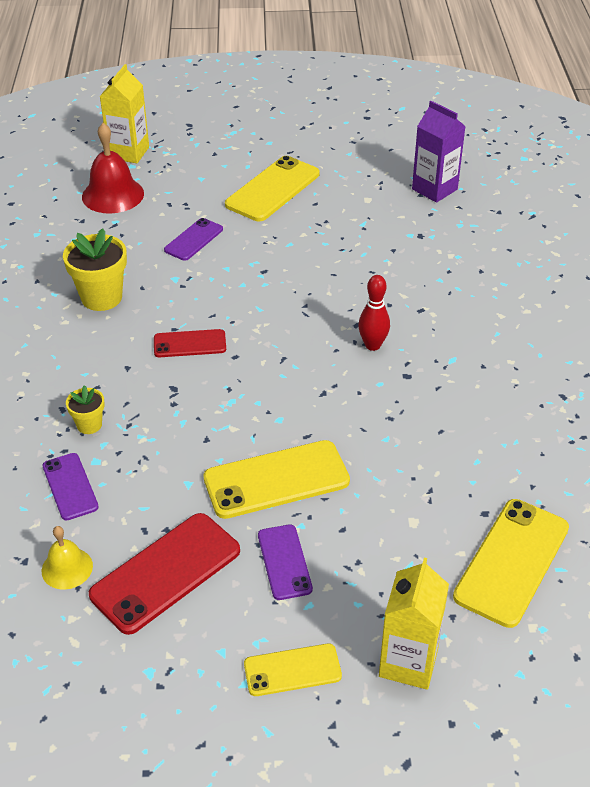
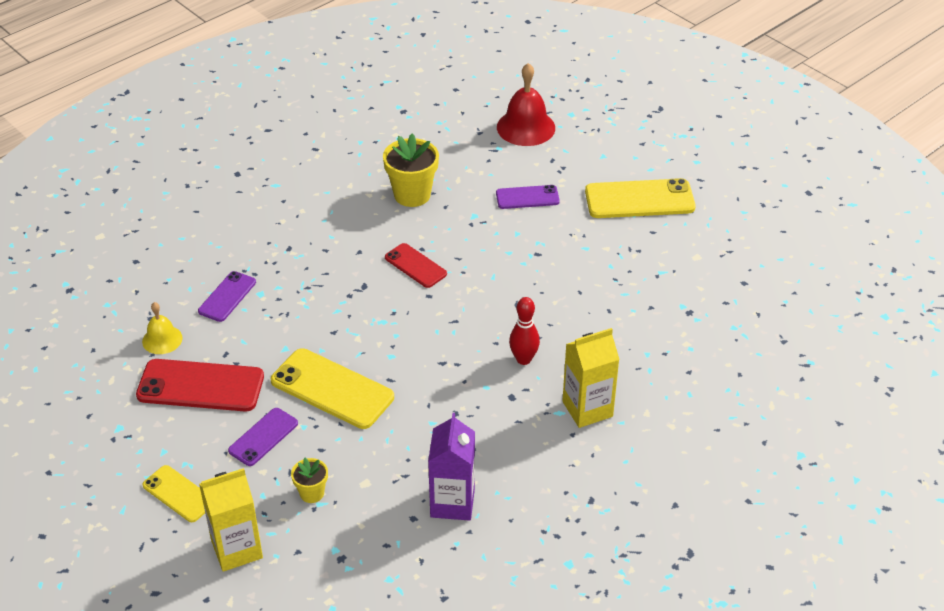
camera: 50 degrees right, 0 degrees up
(89, 425) = (288, 269): yellow flower pot -> yellow flower pot (312, 493)
(129, 153) = (584, 102): yellow carton -> yellow carton (587, 409)
(434, 189) = (762, 286): purple carton -> purple carton (452, 503)
(512, 562) = (379, 558): yellow phone -> none

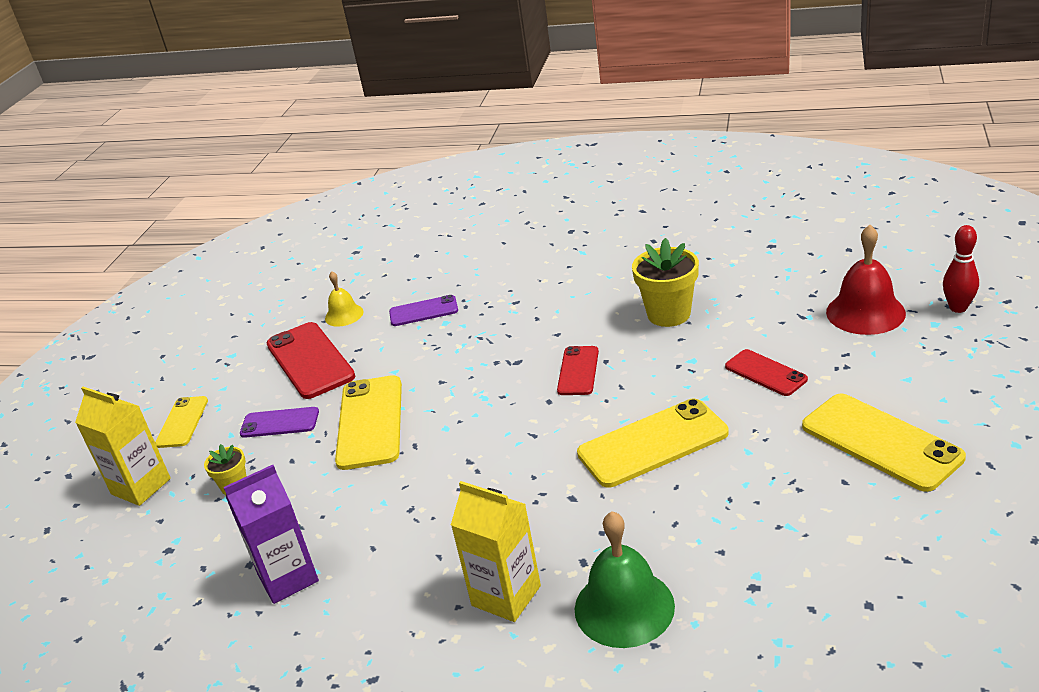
camera: 60 degrees right, 10 degrees down
(523, 359) = (530, 508): red bowling pin -> red bowling pin (958, 308)
(527, 197) = (765, 373): purple phone -> red phone
(531, 278) = (653, 443): none -> yellow phone
(650, 367) = (624, 607): none -> green bell

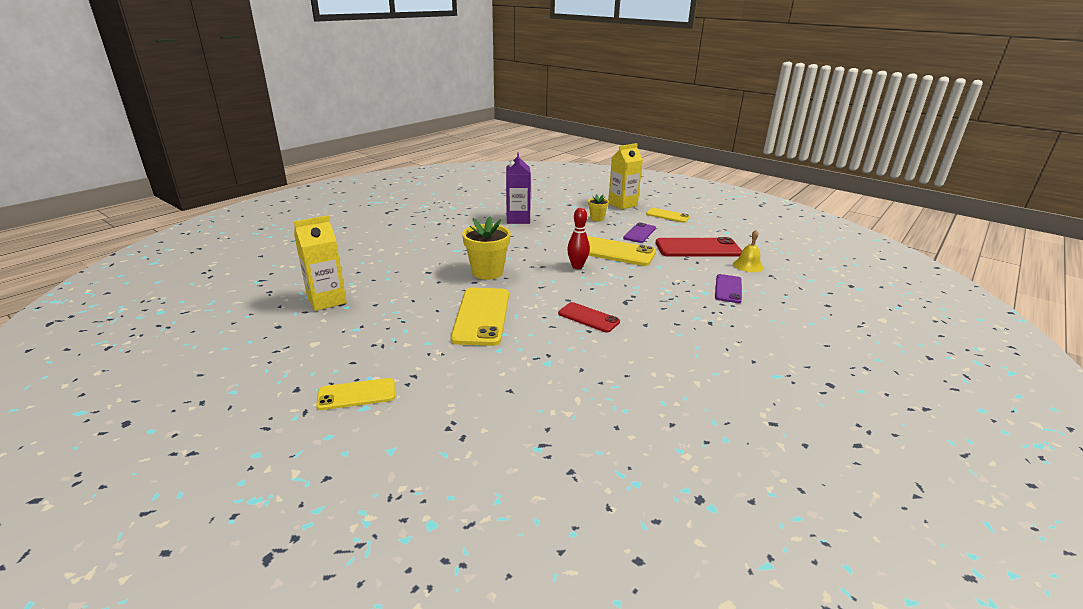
camera: 110 degrees right, 5 degrees down
(506, 595) = (437, 252): yellow carton -> yellow carton (327, 300)
(624, 607) = (387, 272): green bell -> none
(669, 314) = (622, 378): yellow flower pot -> yellow flower pot (487, 272)
(765, 373) = (491, 385): red phone -> none
(865, 312) = (503, 488): red bell -> none
(880, 442) = (356, 394): yellow phone -> yellow phone, size x0.58
(958, 308) = (431, 565): red bowling pin -> red bowling pin (577, 266)

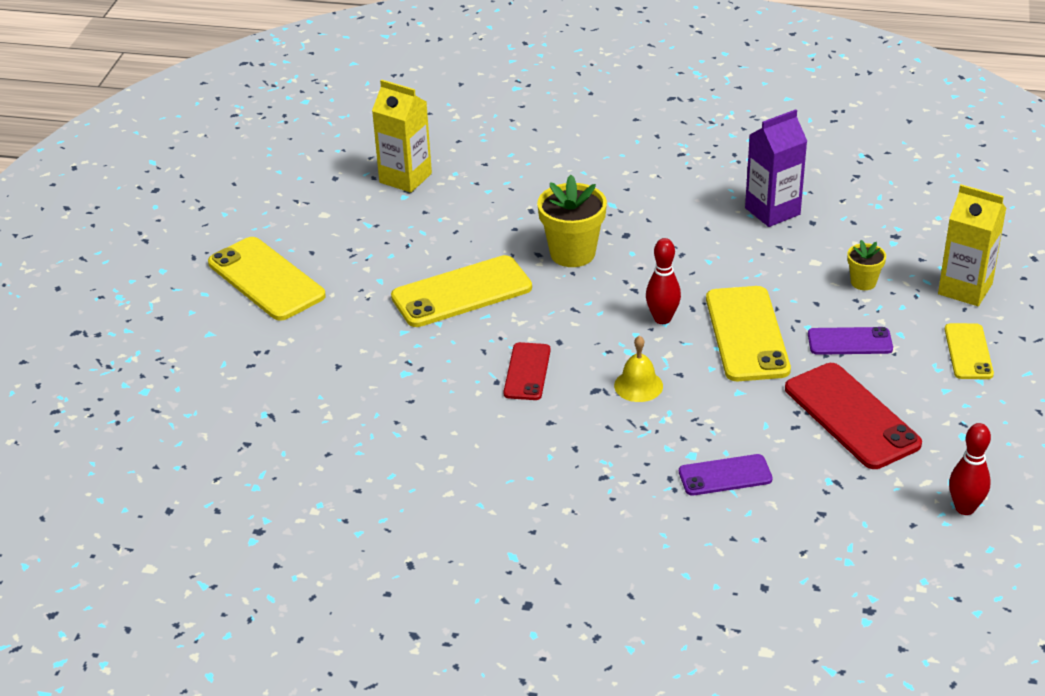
camera: 65 degrees right, 10 degrees up
(356, 394) = (266, 279): yellow phone -> yellow phone, size x1.72
(748, 265) = (836, 483): yellow bell -> yellow bell (638, 385)
(779, 246) = (965, 508): none -> red bowling pin

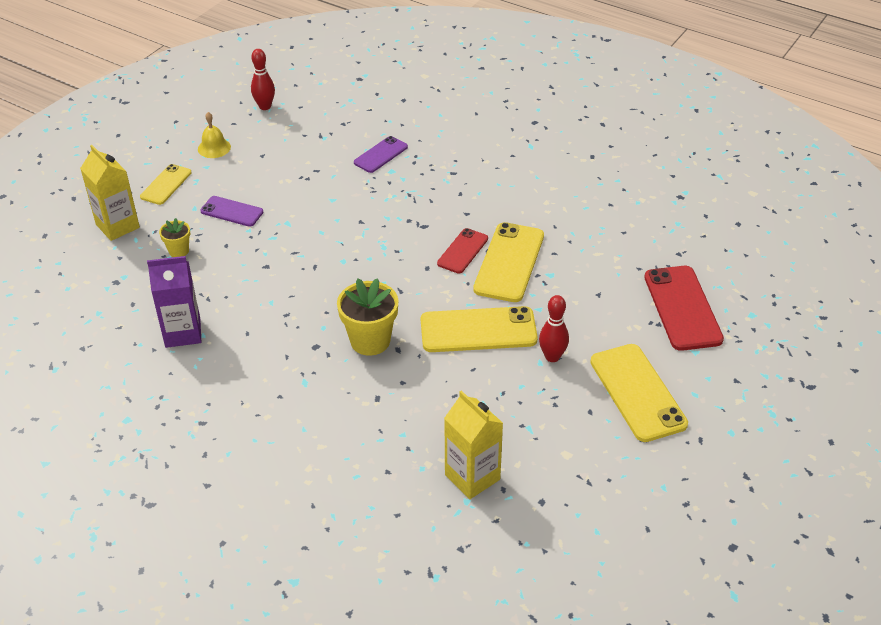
camera: 160 degrees left, 5 degrees up
(638, 385) = (393, 221): yellow bell -> yellow bell (214, 148)
(662, 319) = (342, 264): red bowling pin -> red bowling pin (552, 357)
(725, 475) = (381, 155): purple phone -> purple phone turned 60 degrees counterclockwise
(746, 334) = (294, 236): yellow phone -> yellow phone (509, 262)
(851, 416) = (277, 167): red phone -> red phone (682, 308)

